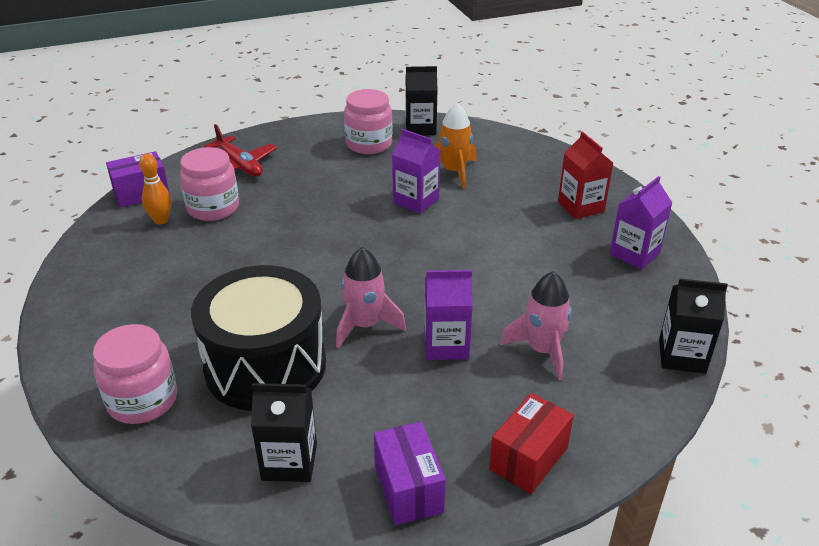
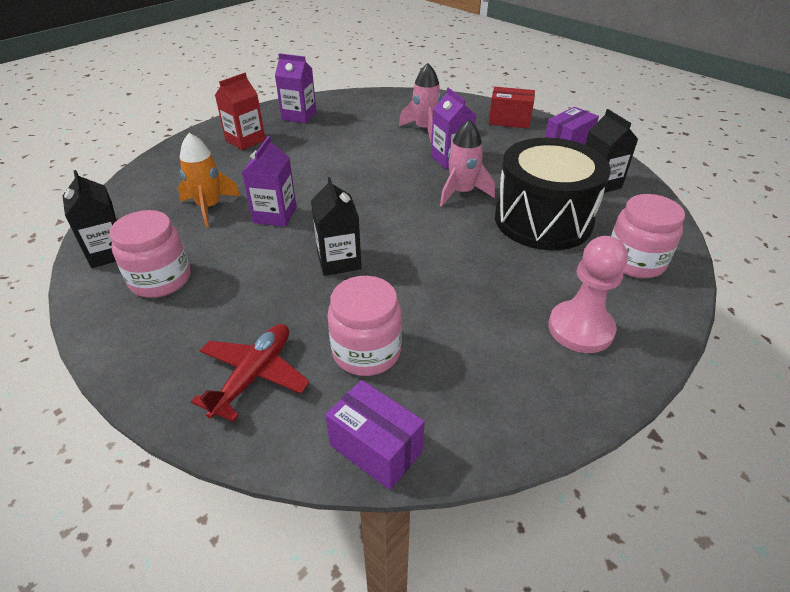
camera: 115 degrees left, 5 degrees up
(118, 314) = (580, 329): none -> pink pawn
(161, 220) = (420, 387): orange bowling pin -> none
(682, 356) = (392, 95): black carton -> black carton (339, 261)

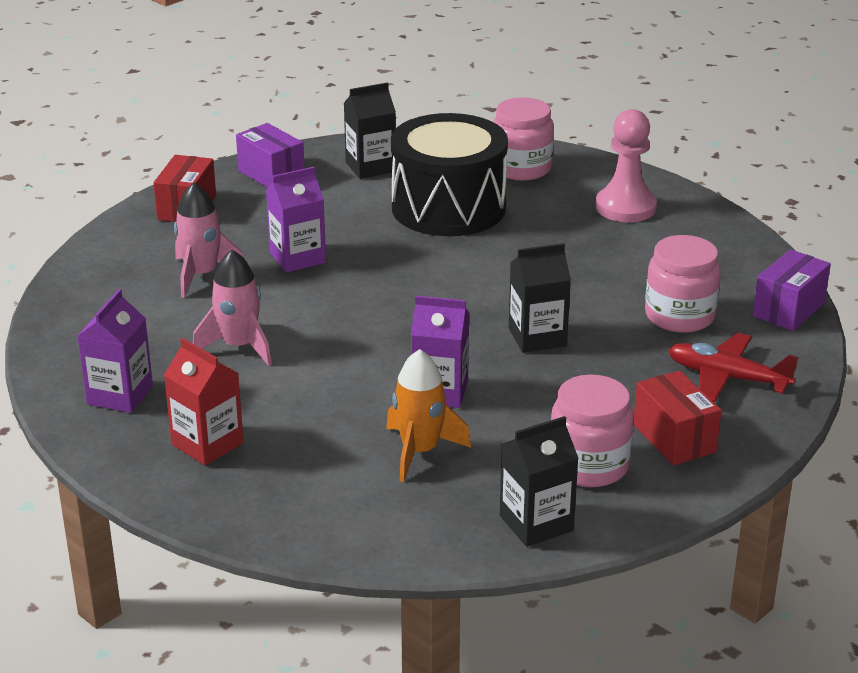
camera: 90 degrees left, 10 degrees down
(174, 329) = (674, 438): none -> red box
(462, 192) = (387, 253): pink rocket -> pink rocket (239, 346)

